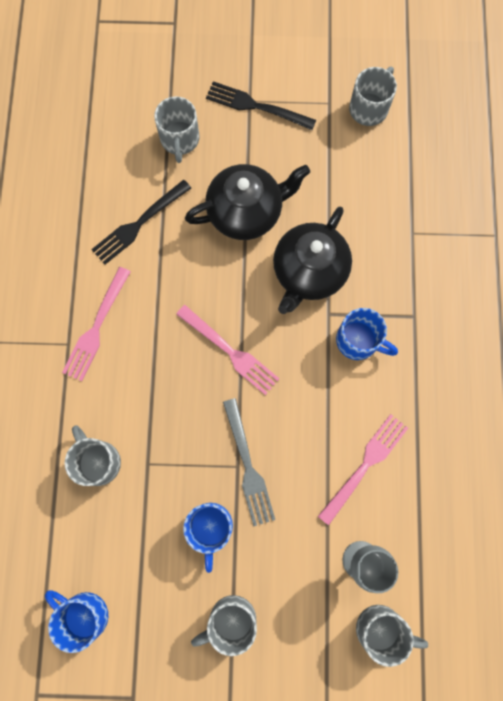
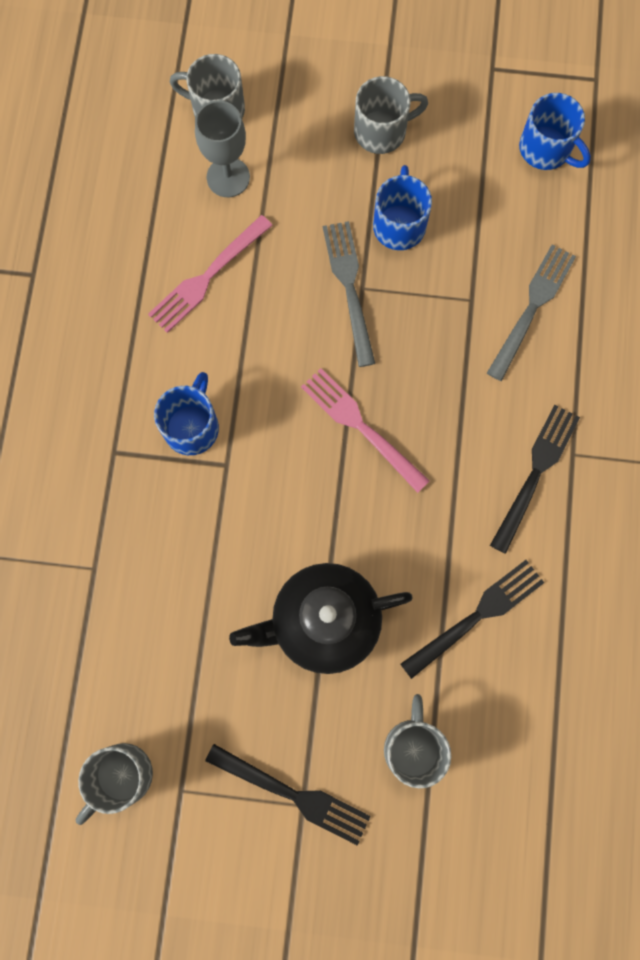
camera: 175 degrees left, 0 degrees up
(96, 327) = (535, 473): pink fork -> black fork
(98, 461) = (532, 308): grey mug -> grey fork
(309, 272) = (245, 524): black teapot -> none
(358, 340) = (192, 426): blue mug -> blue mug turned 75 degrees clockwise

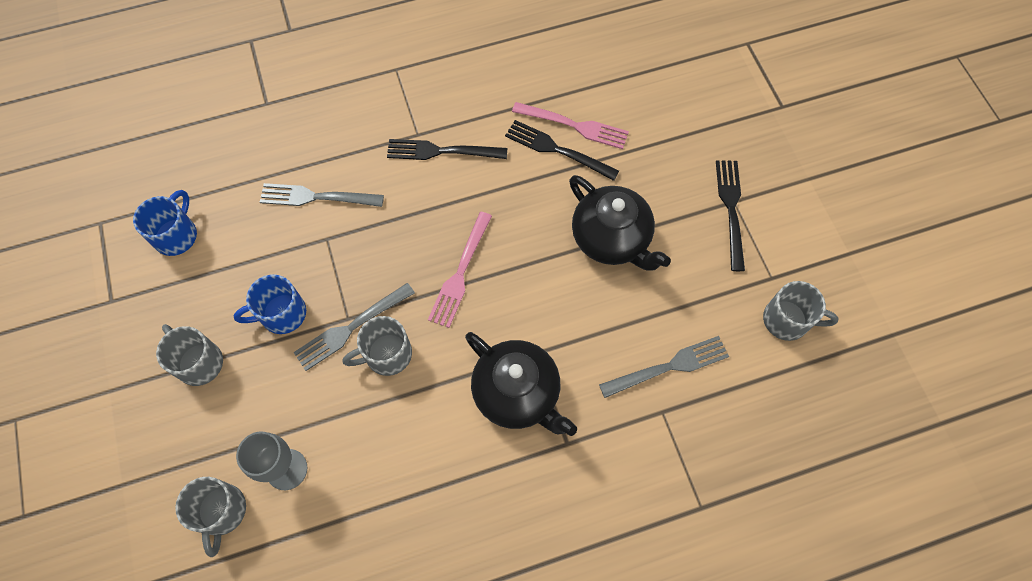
camera: 115 degrees left, 10 degrees down
(138, 603) = (668, 367): none -> grey fork
(192, 426) = (518, 393): blue mug -> black teapot
(208, 276) = (386, 442): pink fork -> pink fork (574, 125)
(413, 747) = (660, 154): grey mug -> grey mug (387, 354)

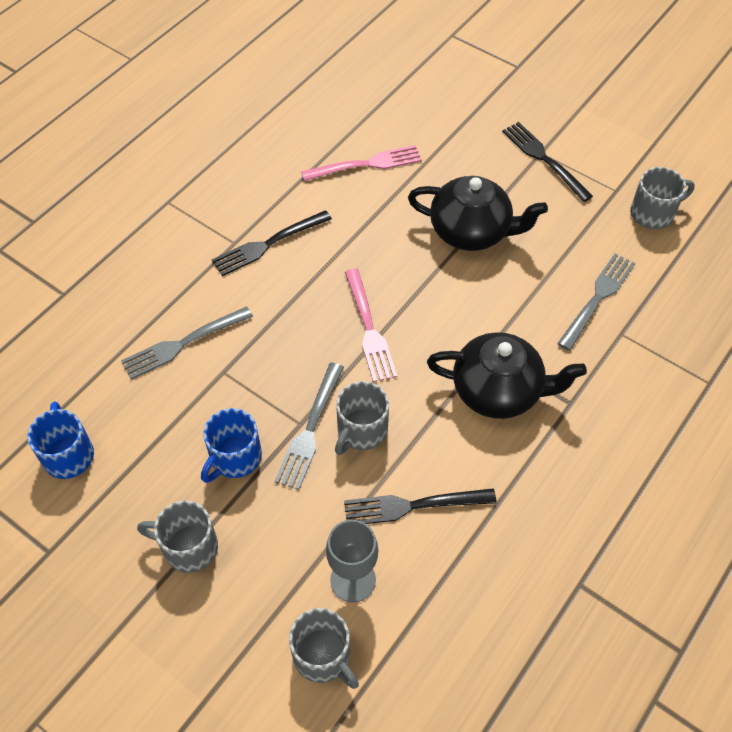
camera: 35 degrees left, 10 degrees down
(557, 150) = (368, 190): black fork -> black fork (413, 506)

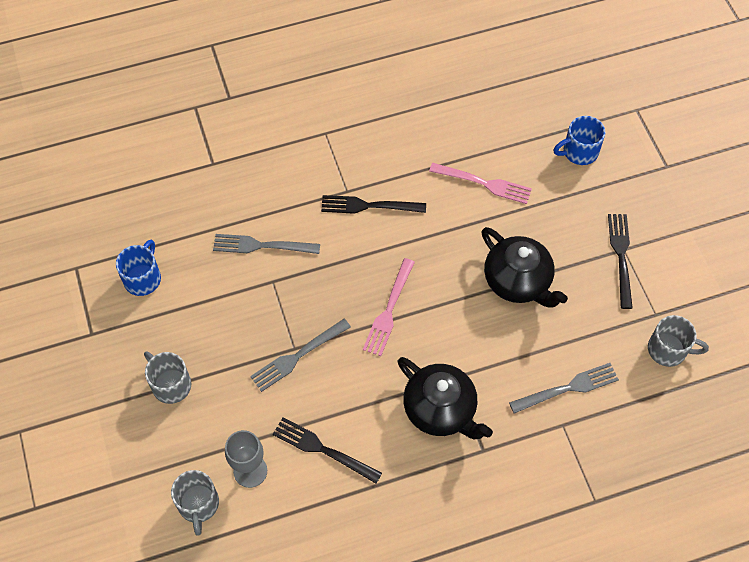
camera: 35 degrees right, 5 degrees up
(234, 458) = (238, 344): blue mug -> blue mug (579, 151)
(361, 431) = (329, 378): grey mug -> none

